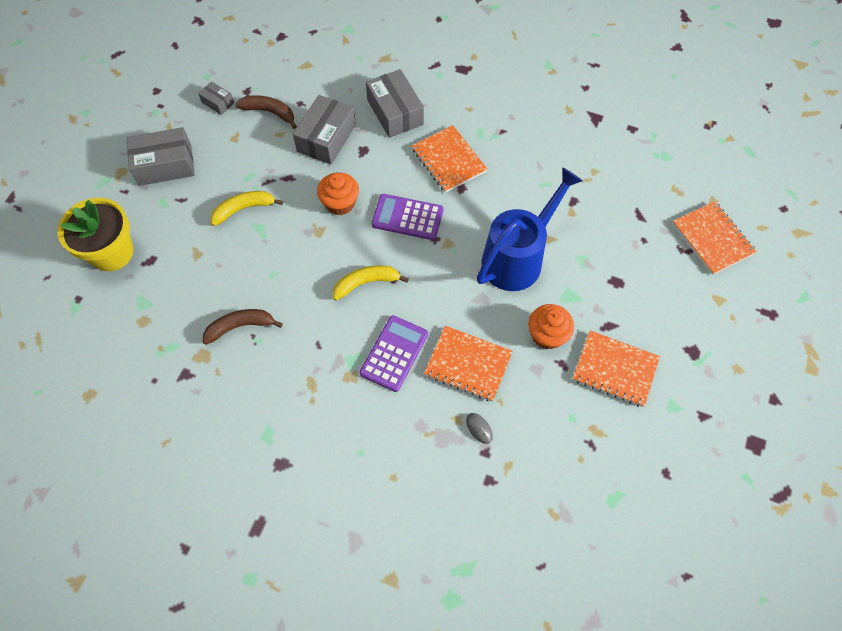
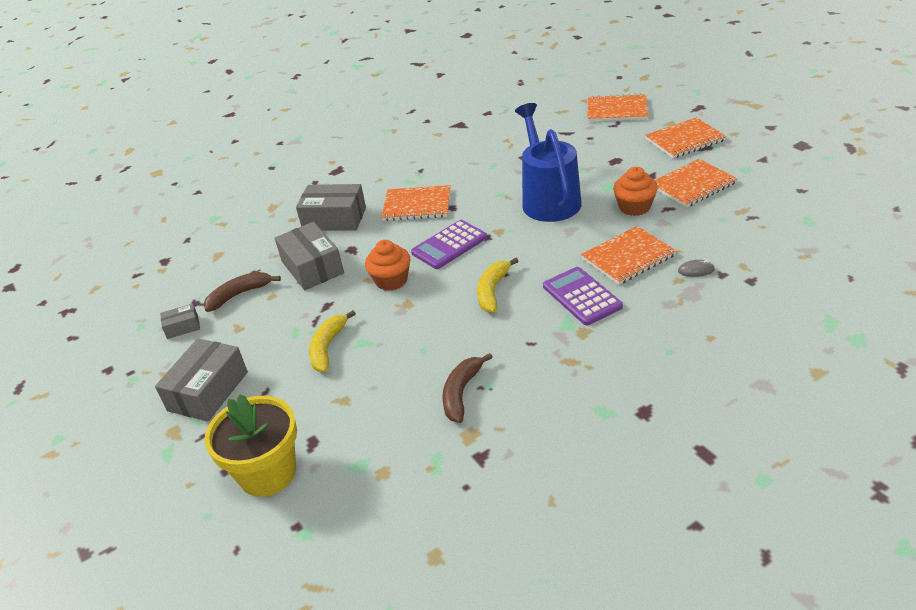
camera: 50 degrees left, 25 degrees down
(694, 327) = (685, 140): none -> orange notebook

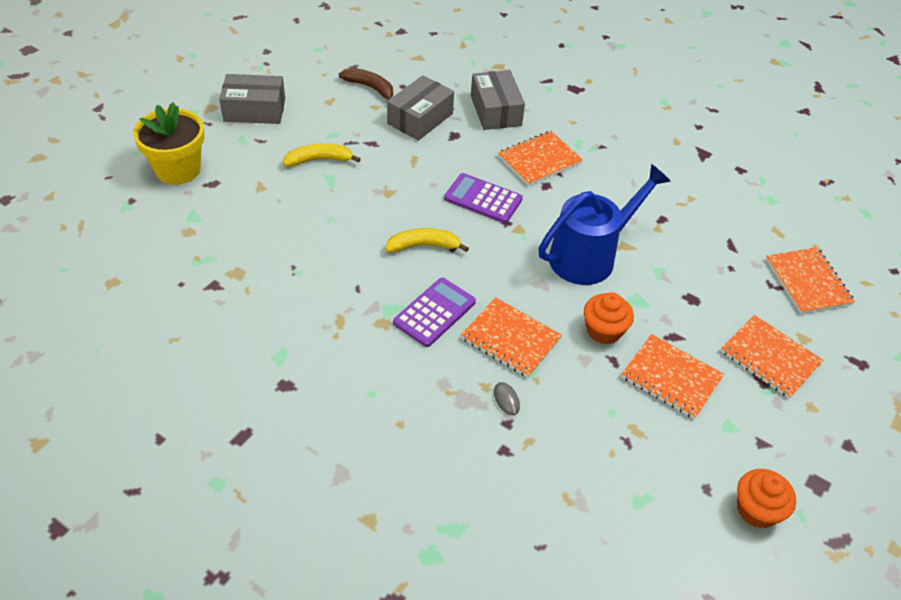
camera: 60 degrees right, 10 degrees up
(182, 327) = (322, 71): grey box -> none
(391, 280) = (417, 174): orange cupcake -> orange cupcake (757, 510)
(417, 205) = (539, 160): orange notebook -> orange notebook turned 75 degrees clockwise
(461, 393) = (283, 256): brown banana -> none

